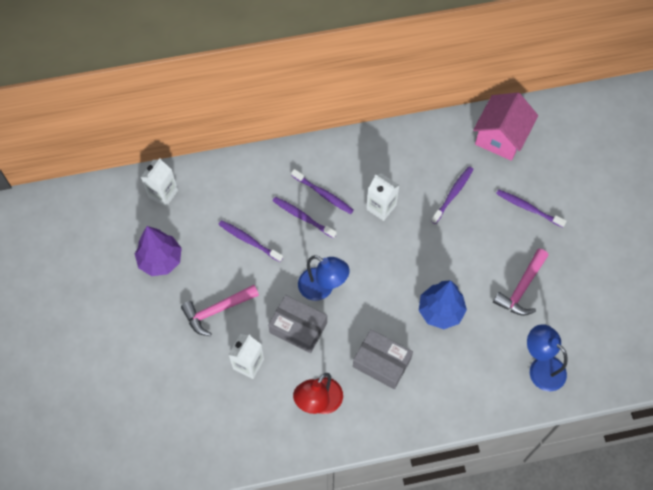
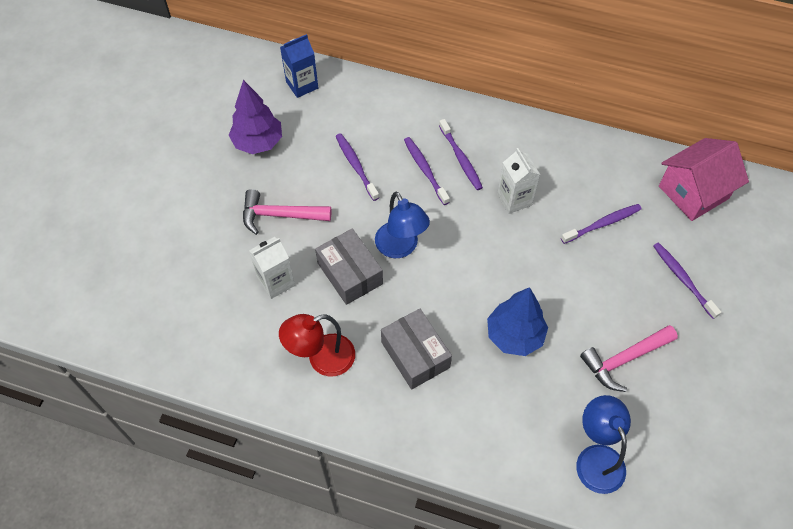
camera: 30 degrees right, 5 degrees down
(163, 194) = (302, 85): white carton -> blue carton

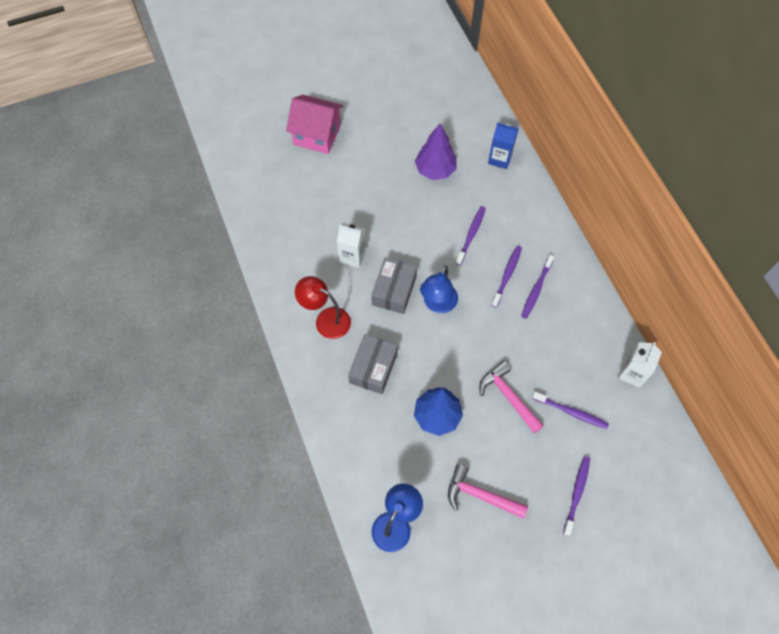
camera: 50 degrees right, 5 degrees up
(279, 215) = (397, 222): pink hammer -> pink hammer (508, 396)
(514, 199) = (536, 344): white carton -> white carton (632, 373)
(693, 192) = (656, 455): pink house -> pink house (317, 135)

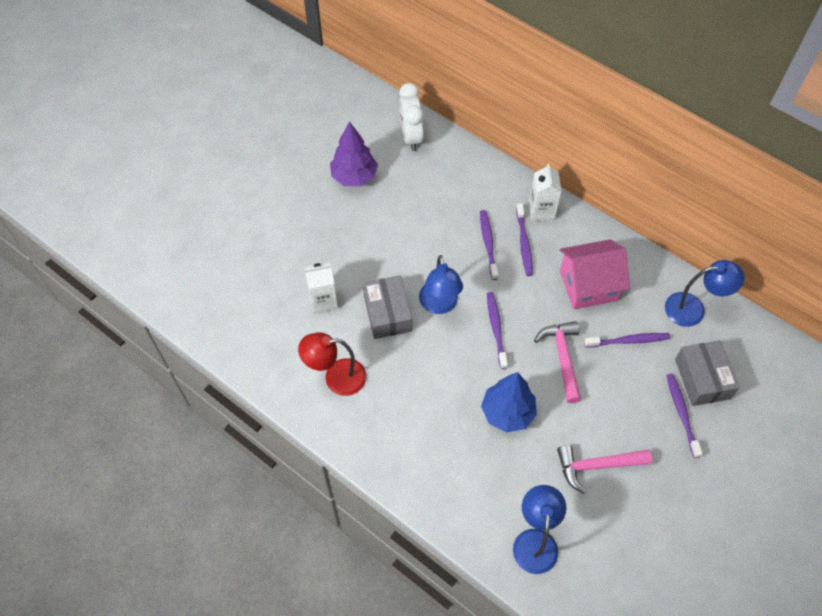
camera: 30 degrees left, 5 degrees down
(317, 135) = (209, 198): pink house -> pink house (588, 285)
(373, 368) = (415, 400): grey box -> grey box (702, 379)
(471, 235) = (429, 222): purple toothbrush -> purple toothbrush (496, 329)
(500, 158) = (411, 137): blue carton -> white clock
(508, 396) = (562, 357): pink hammer -> pink hammer turned 60 degrees clockwise
(632, 373) = (658, 276): white carton -> white carton (541, 211)
(643, 415) = (693, 309): none -> blue lamp

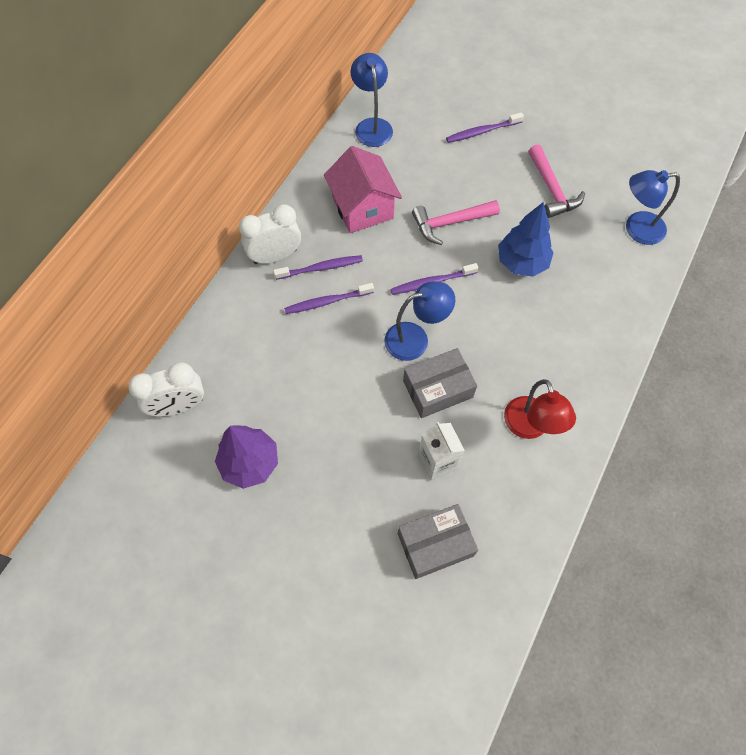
camera: 100 degrees left, 5 degrees up
(541, 211) = (275, 256): white carton -> white clock
(628, 341) = (418, 172): purple toothbrush -> none
(702, 379) = (443, 118): grey box -> grey box (435, 544)

